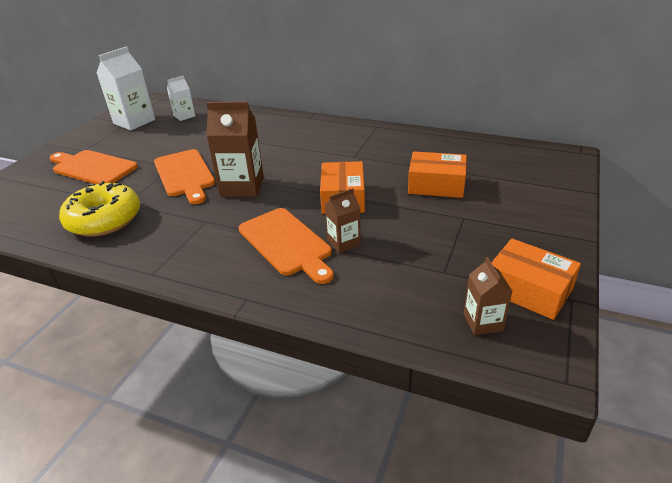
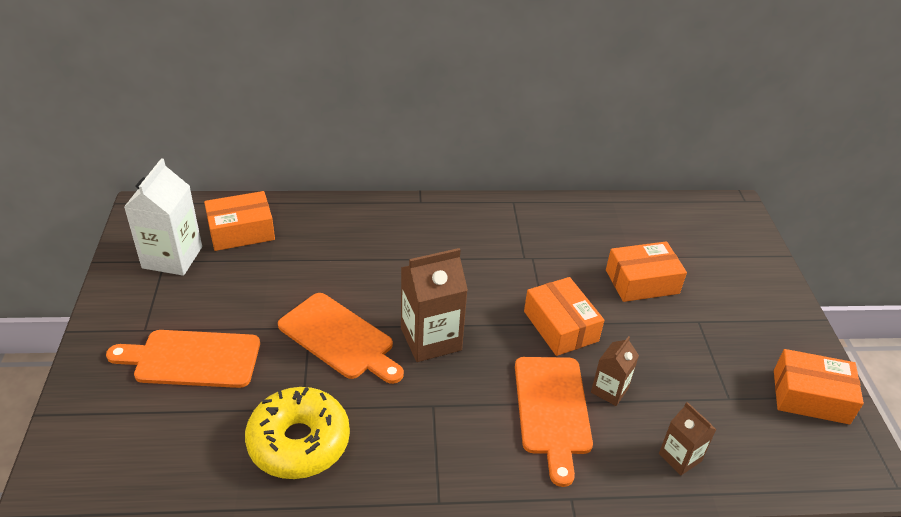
camera: 30 degrees left, 5 degrees up
(184, 116) = (241, 231): white carton -> orange box
(286, 243) = (552, 410): orange cutting board -> orange cutting board turned 60 degrees clockwise
(483, 322) = (799, 447): brown carton -> brown carton (680, 457)

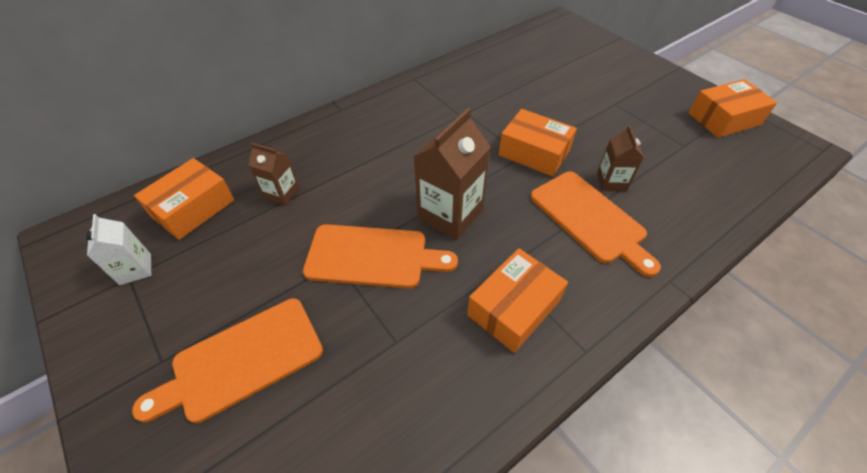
camera: 30 degrees left, 10 degrees up
(172, 257) = (135, 269): white carton -> white carton, size x0.56
(299, 442) = (421, 377): yellow donut -> none
(642, 281) = (555, 94): orange box -> orange box (513, 308)
(680, 457) = (700, 204): brown carton -> brown carton (282, 193)

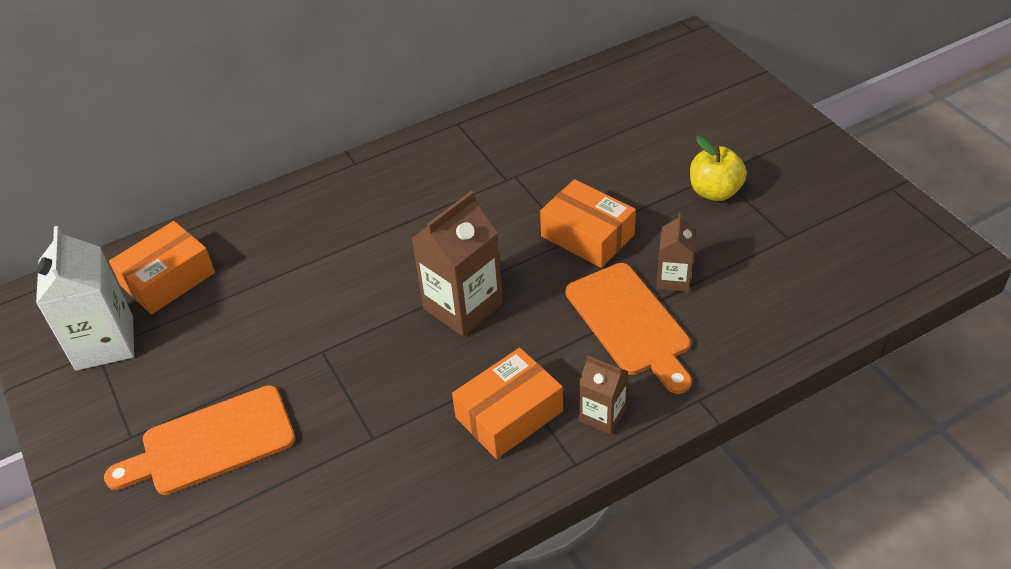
camera: 10 degrees right, 5 degrees down
(135, 269) = (104, 343): white carton -> white carton, size x1.77
(282, 193) = (270, 268): brown carton -> brown carton (602, 415)
(372, 256) = (363, 348): orange cutting board -> none
(618, 116) = (714, 192): none -> yellow apple
(724, 119) = (859, 203): orange box -> none

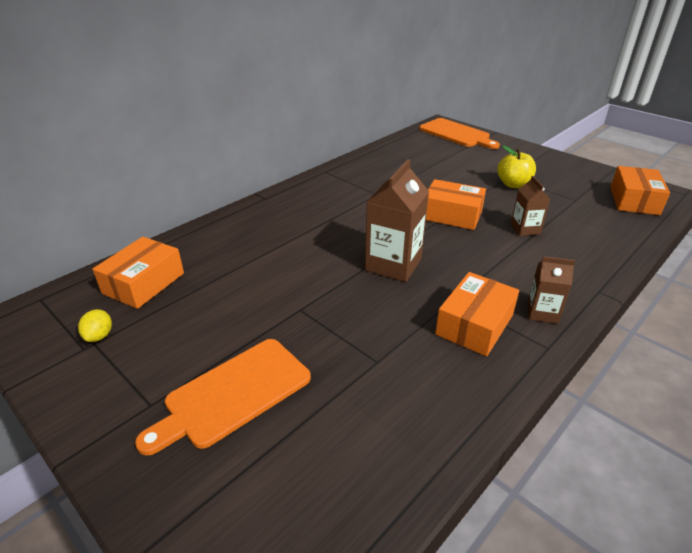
camera: 20 degrees left, 10 degrees down
(104, 343) = (99, 336): white carton -> yellow lemon
(630, 323) = (517, 256): orange cutting board -> orange cutting board (456, 134)
(878, 254) = (634, 200): none -> orange box

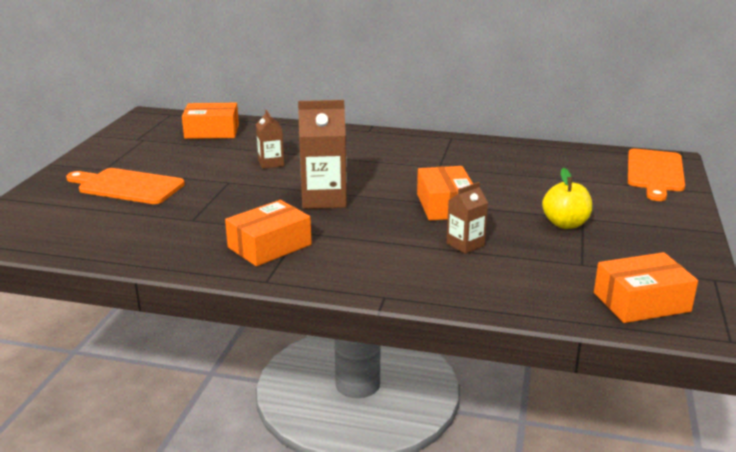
camera: 60 degrees right, 10 degrees down
(99, 336) = (150, 138): yellow lemon -> none
(474, 325) = (269, 246): orange box -> orange box turned 45 degrees counterclockwise
(542, 312) = (316, 272): brown carton -> brown carton (271, 163)

